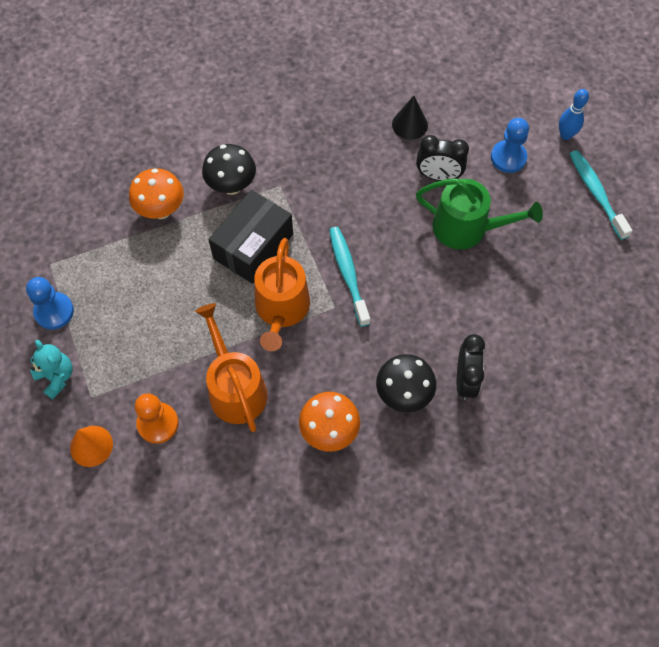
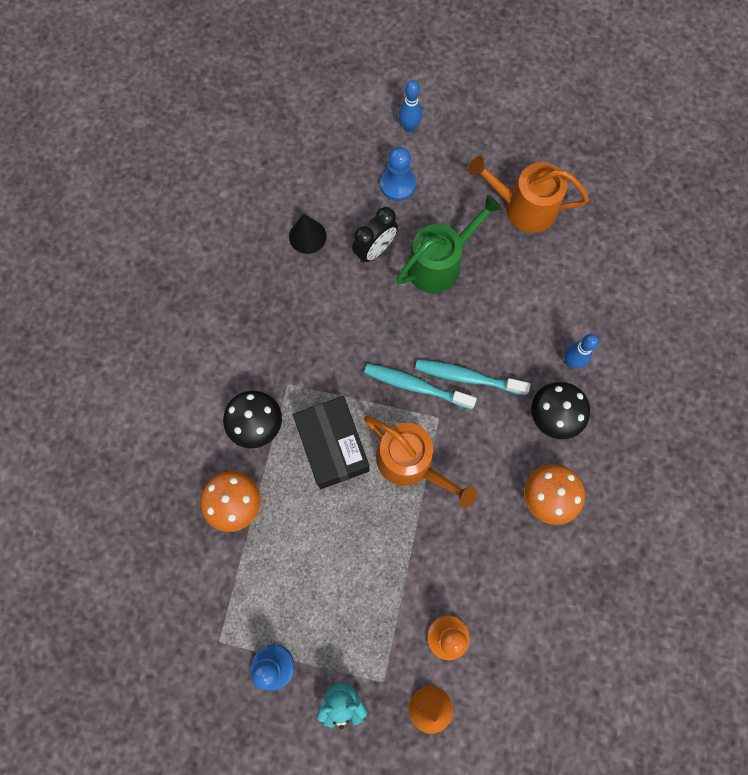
camera: 55 degrees left, 10 degrees up
(235, 388) = (458, 549): orange watering can -> orange watering can (524, 208)
(465, 380) = (571, 361): black clock -> blue bowling pin
(596, 193) = (478, 146): turquoise toothbrush -> turquoise toothbrush (467, 377)

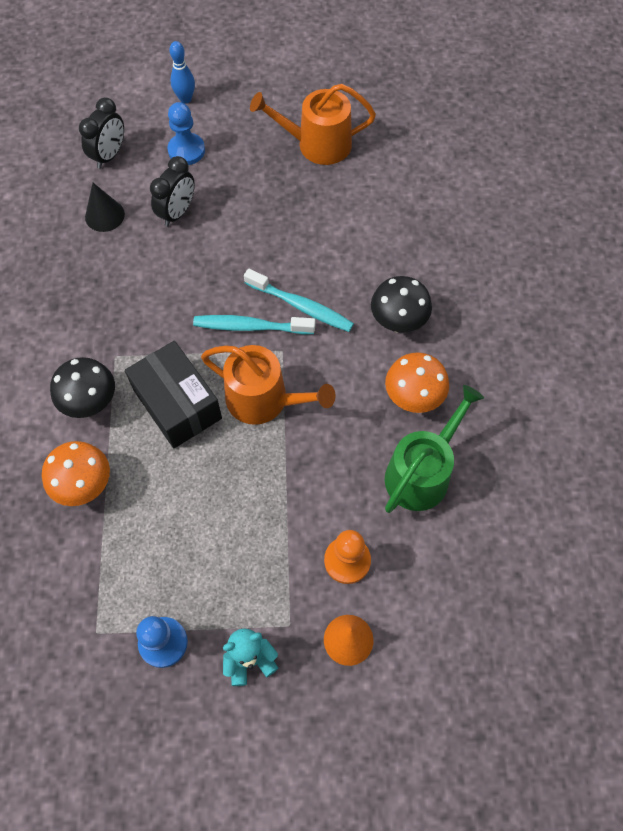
camera: 15 degrees left, 10 degrees down
(325, 172) = (109, 155): none -> black clock
(439, 263) = (246, 210): green watering can -> green watering can (421, 473)
(467, 377) = (301, 306): turquoise toothbrush -> turquoise toothbrush turned 150 degrees counterclockwise
(571, 361) = (402, 268): blue bowling pin -> none

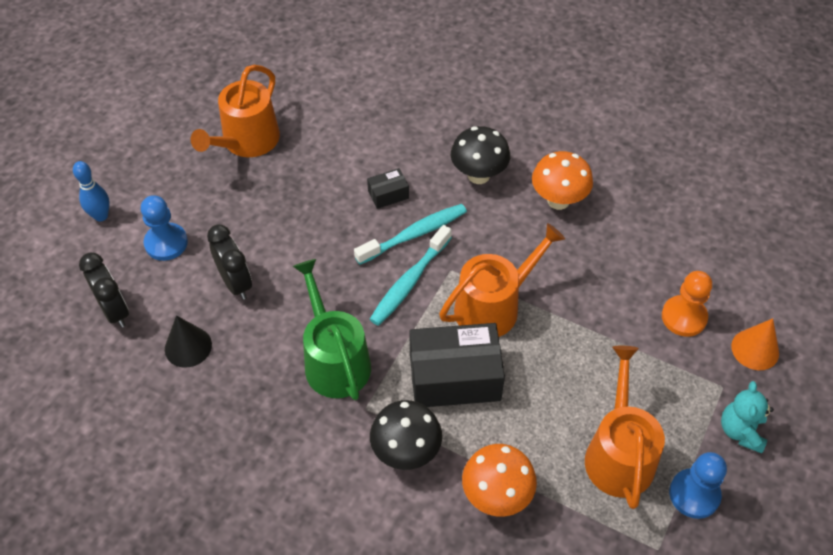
camera: 60 degrees left, 10 degrees down
(171, 563) = (618, 454): none -> orange watering can
(330, 267) = (388, 194): none -> black box
(421, 473) = (631, 228): green watering can -> green watering can (334, 360)

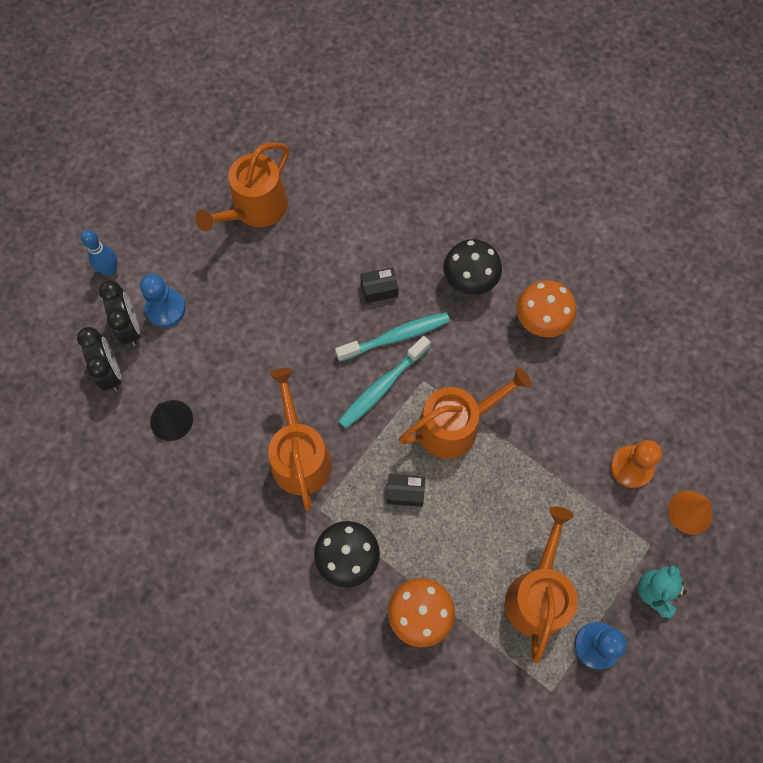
camera: 10 degrees right, 15 degrees up
(235, 283) = (223, 361): black clock -> black clock (130, 327)
(334, 360) = (300, 456): green watering can -> orange watering can
(454, 377) = (405, 492): black box -> black box, size x0.46

